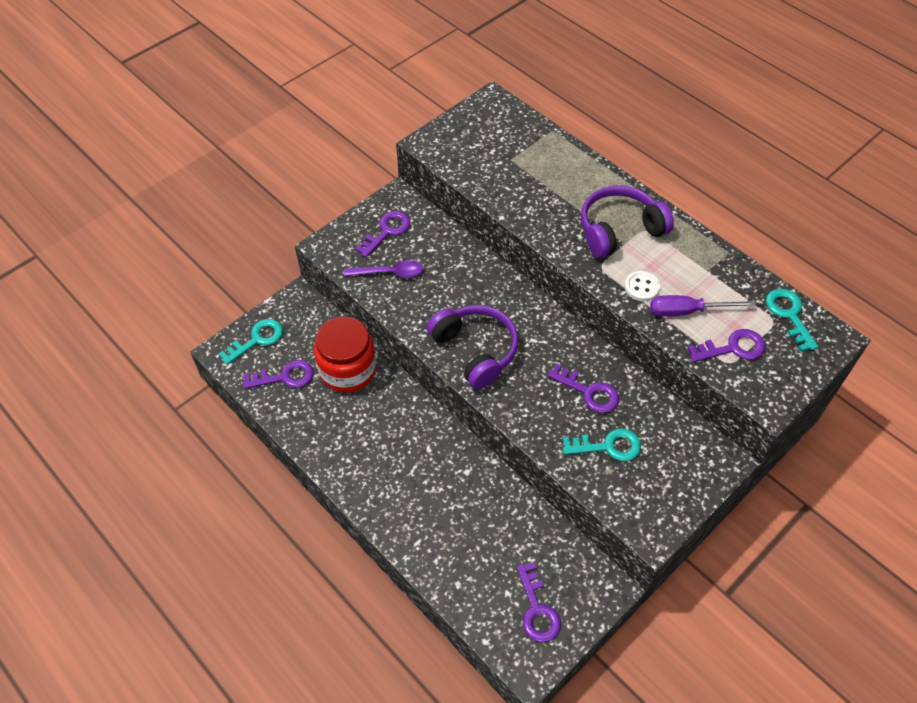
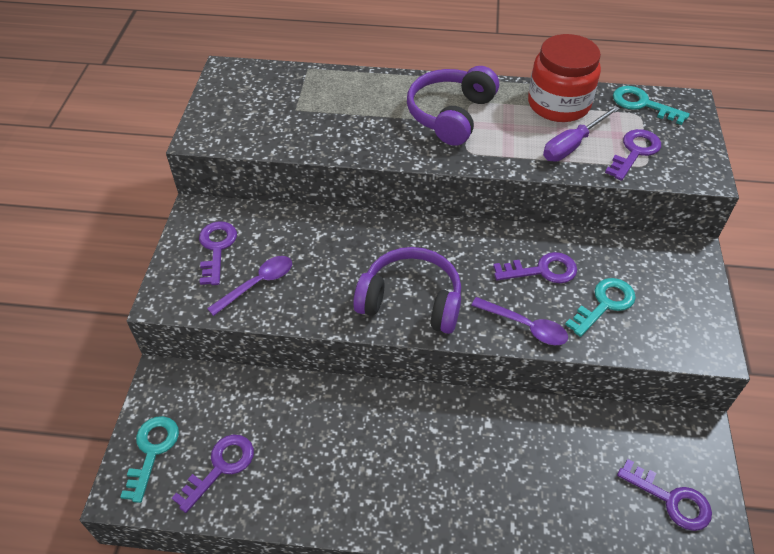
camera: 40 degrees left, 5 degrees down
(348, 370) = (282, 412): red jar -> red jar (558, 104)
(534, 421) = (525, 326): none -> purple spoon
(641, 287) = (518, 148): white button -> none

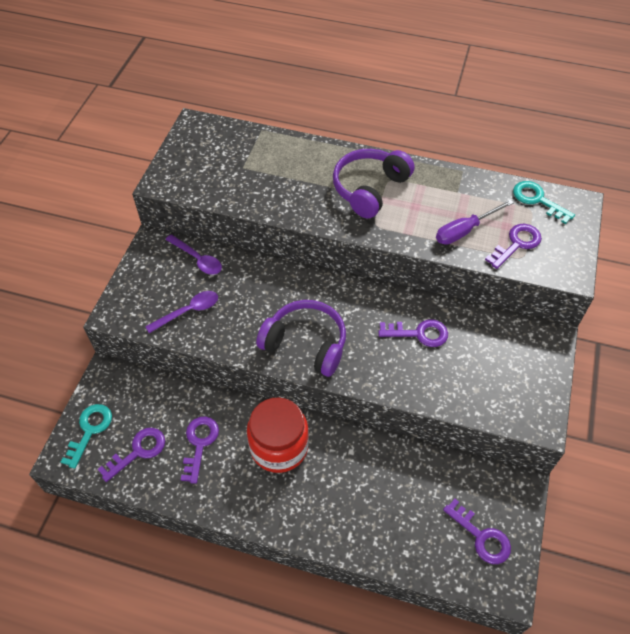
camera: 10 degrees right, 5 degrees up
(216, 248) = (162, 276): purple key -> purple key (199, 444)
(525, 326) = (392, 379): purple spoon -> purple spoon (197, 259)
(558, 104) = (464, 190): red jar -> red jar (279, 446)
(604, 304) = (462, 370): turquoise key -> none

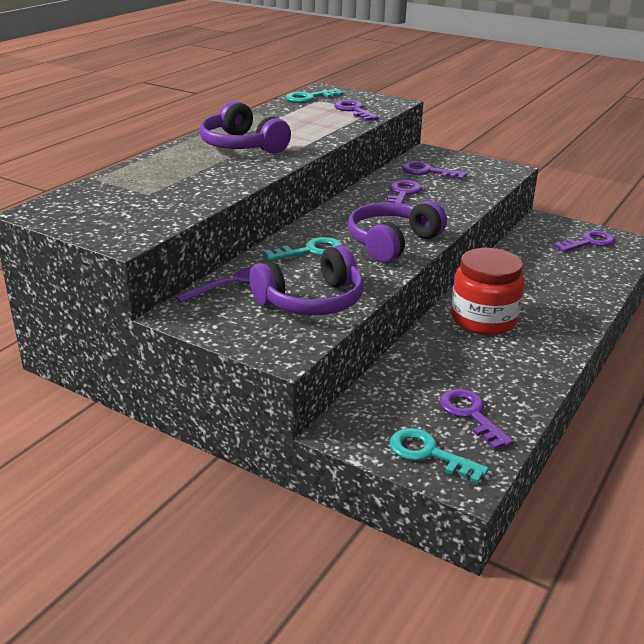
camera: 75 degrees left, 25 degrees down
(188, 311) = (312, 301): purple spoon -> purple headphones
(199, 444) = (470, 368): purple key -> purple key (428, 172)
(270, 291) = (310, 251): none -> turquoise key
(465, 230) = (326, 122): purple screwdriver -> none

